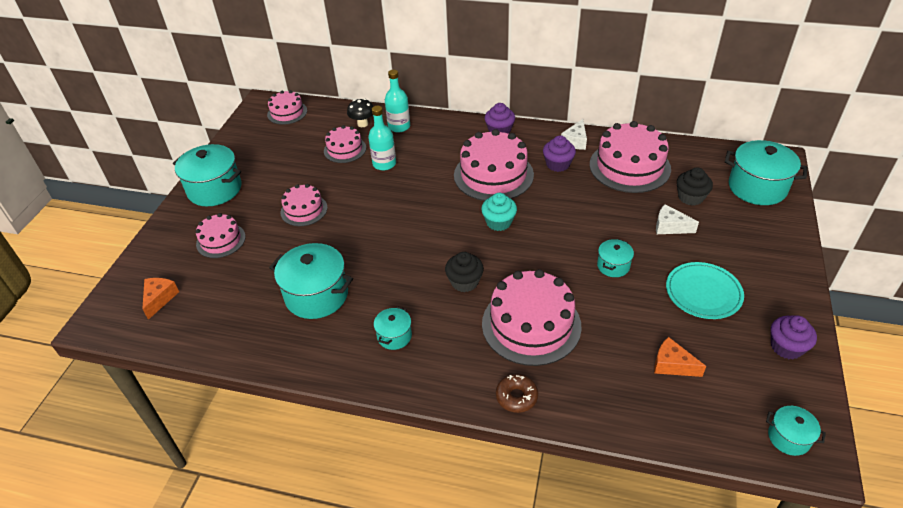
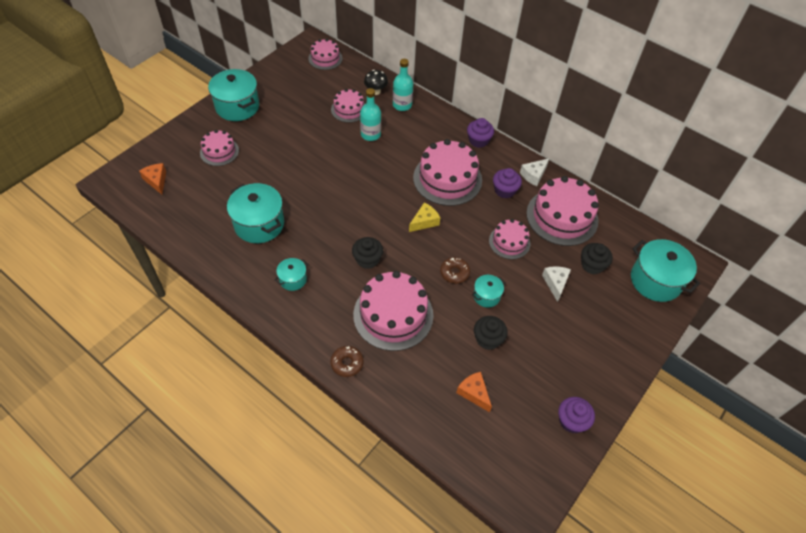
camera: 20 degrees right, 10 degrees up
(159, 299) = (156, 181): orange cheese -> orange cheese turned 60 degrees counterclockwise
(304, 210) = (289, 150): pink cake -> pink cake (509, 242)
(499, 222) = (424, 221): turquoise cupcake -> yellow cheese
(565, 257) = (454, 273): none -> brown donut
(645, 306) = (488, 339): none -> black cupcake
(670, 227) = (555, 283): white cheese -> white cheese turned 45 degrees clockwise
(703, 292) = (540, 349): turquoise plate -> none
(788, 438) = (518, 486): turquoise pot -> none

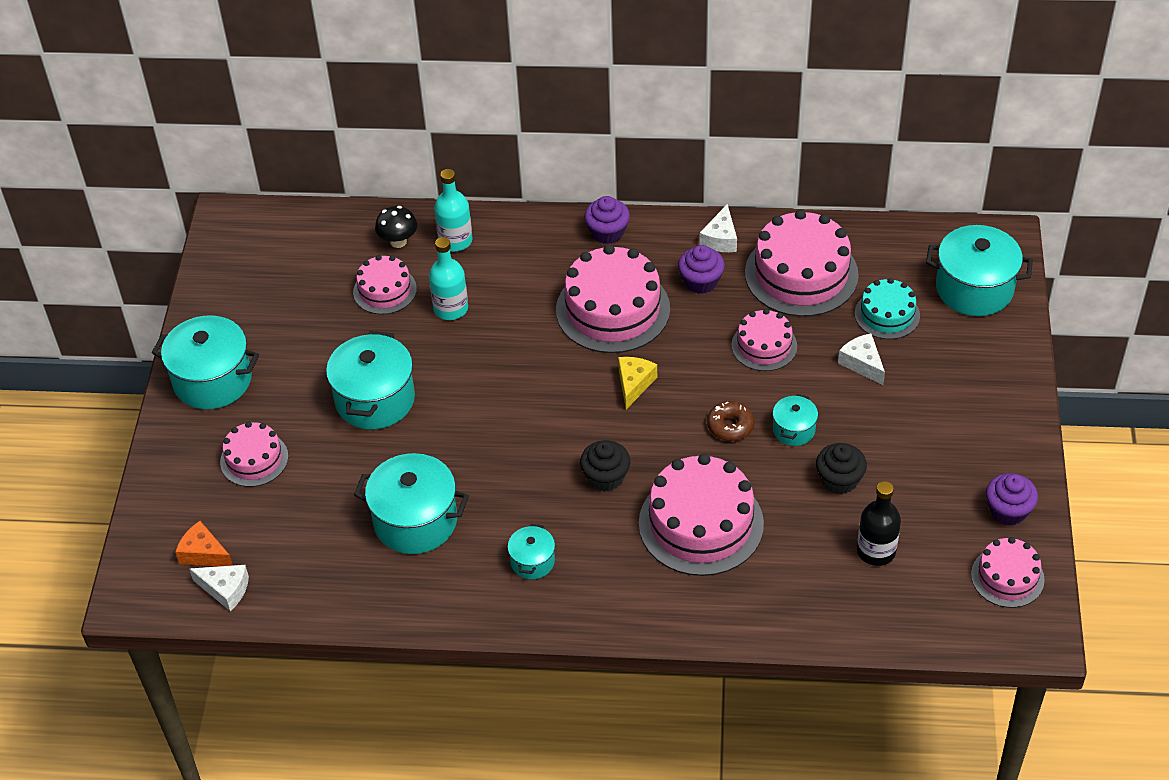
camera: 30 degrees left, 5 degrees down
(148, 203) = (225, 590): none -> white cheese
(297, 156) = (375, 399): none -> turquoise pot
(325, 58) = (273, 233): pink cake -> pink cake (1007, 577)
(347, 363) = (698, 615): brown donut -> none
(474, 393) = (876, 551): orange cheese -> black bottle
(592, 265) = (887, 314): black cupcake -> turquoise cake

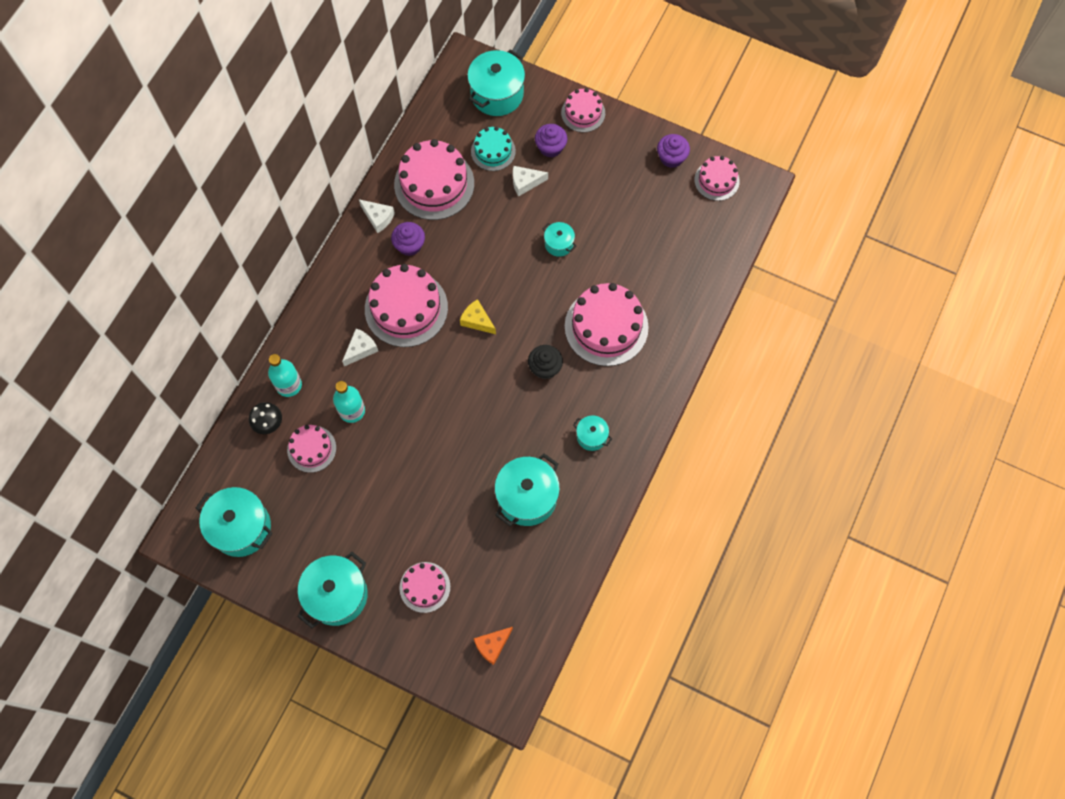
camera: 70 degrees left, 20 degrees up
(225, 590) = (529, 639): white cheese -> white cheese (361, 349)
(375, 399) = (410, 489): turquoise pot -> turquoise pot (241, 527)
(607, 232) = (334, 284): purple cupcake -> purple cupcake (550, 147)
(730, 426) = (538, 278): brown donut -> none
(764, 346) = (483, 231): pink cake -> pink cake (583, 113)
(839, 480) = (608, 236): black cupcake -> none
(876, 551) = (669, 240): black bottle -> none

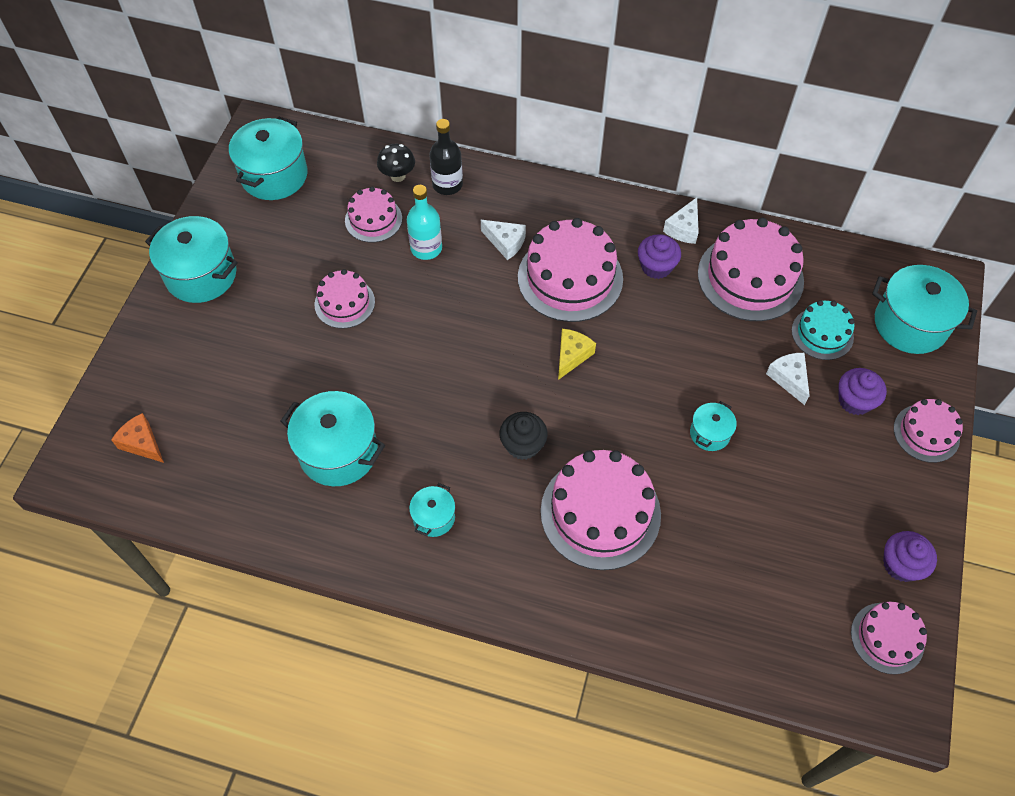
camera: 80 degrees right, 10 degrees down
(289, 385) = (447, 184): turquoise bottle -> black bottle
(425, 587) = (214, 359): pink cake -> pink cake (344, 303)

